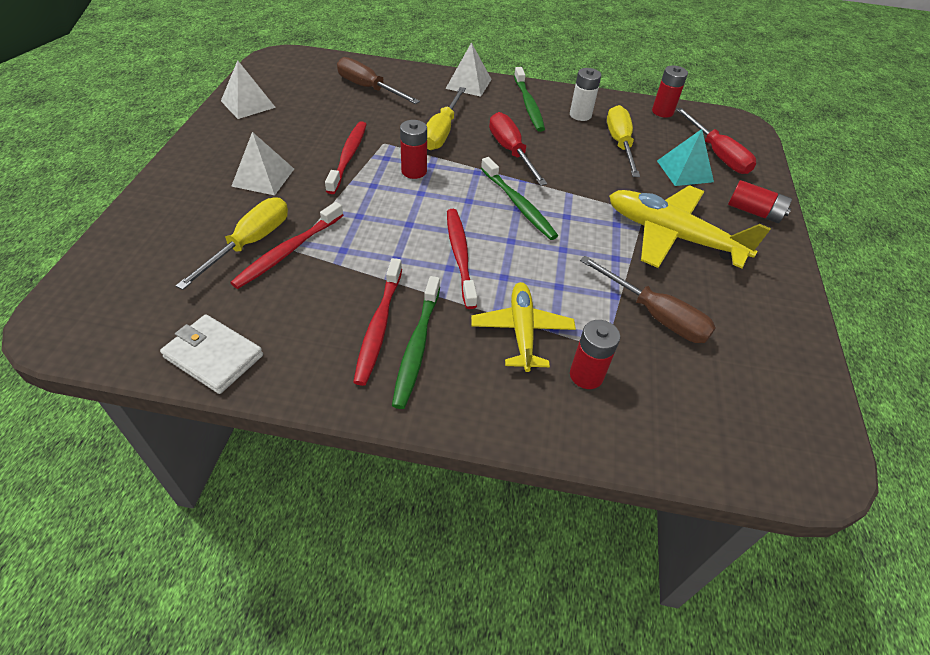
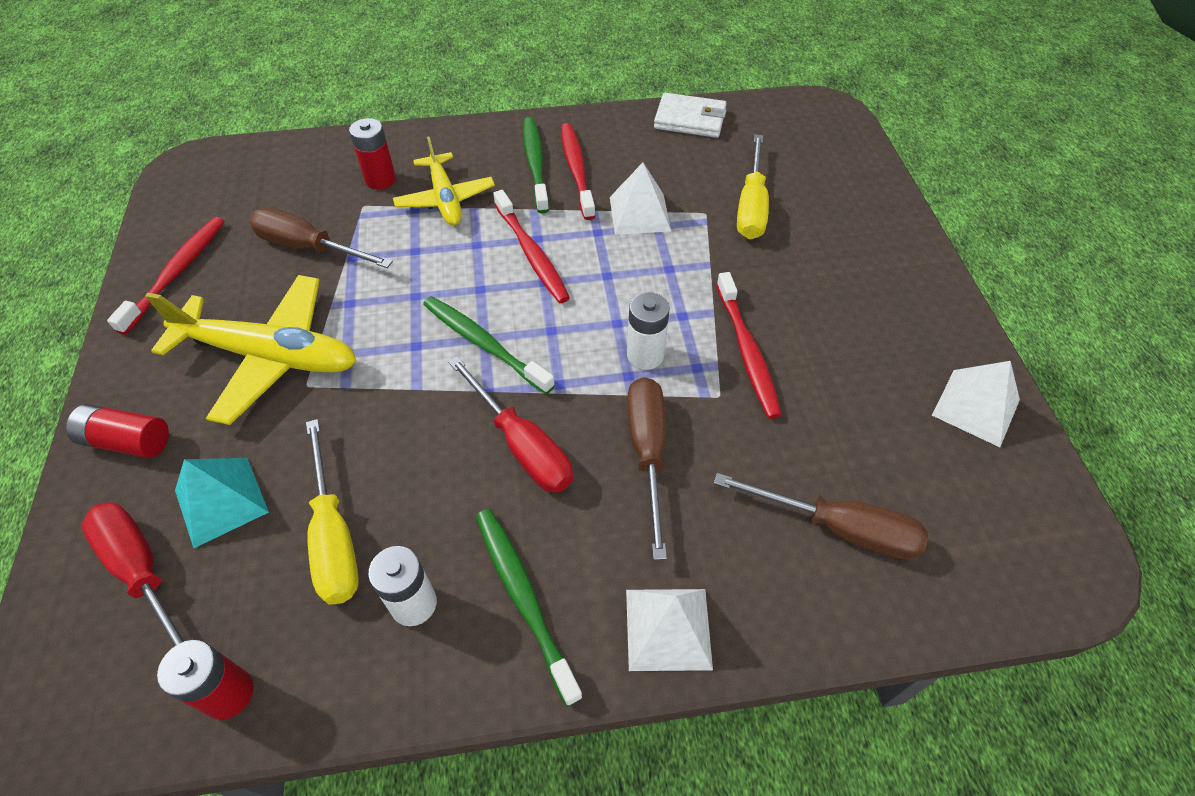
camera: 165 degrees right, 5 degrees up
(263, 177) = (818, 284): white pyramid -> white pyramid (639, 213)
(288, 251) = (708, 209): red toothbrush -> red toothbrush (177, 273)
(414, 171) = (645, 355): red battery -> white battery
(442, 132) = (648, 452): yellow screwdriver -> brown screwdriver

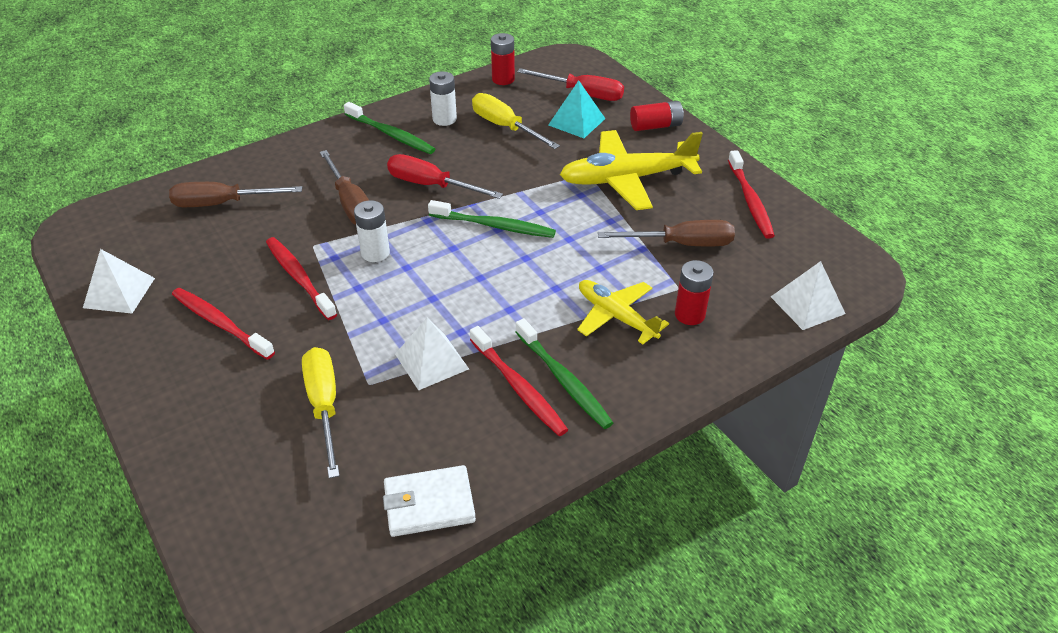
camera: 155 degrees right, 10 degrees down
(531, 254) = (505, 295): red toothbrush -> red toothbrush (220, 323)
(668, 628) = (312, 144): white pyramid -> white pyramid (807, 305)

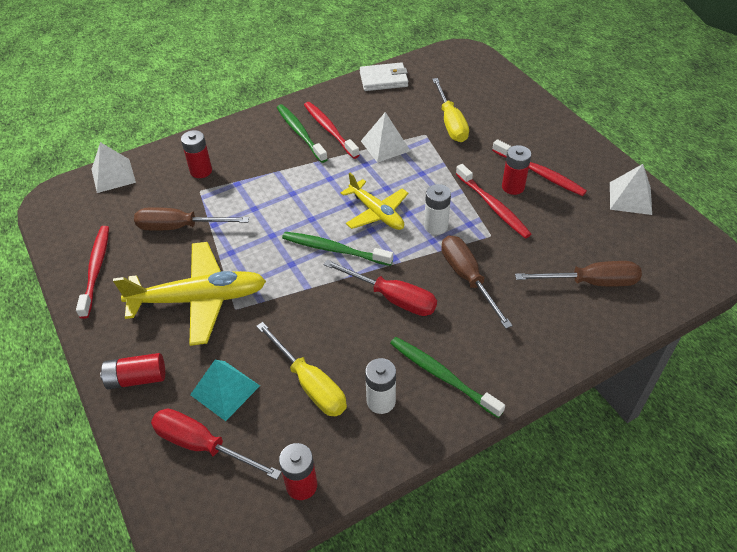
camera: 175 degrees left, 5 degrees up
(264, 303) = (513, 187): none -> red battery
(616, 316) = (254, 171): yellow plane -> yellow plane (376, 213)

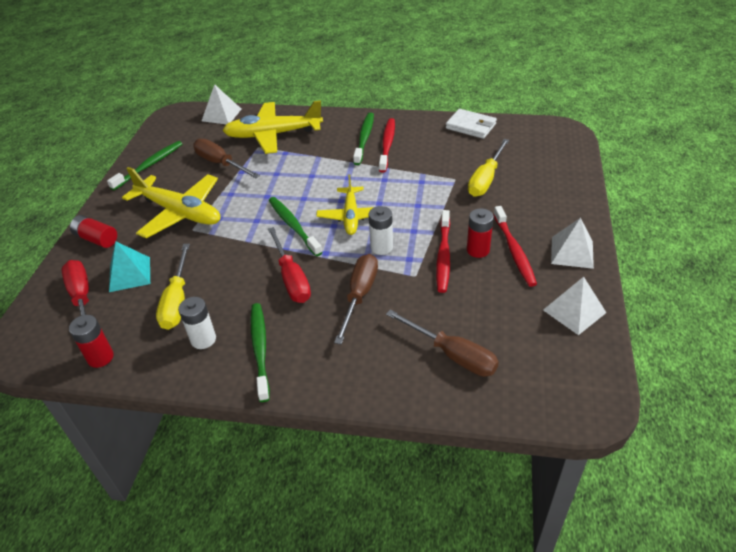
camera: 40 degrees right, 5 degrees down
(96, 269) = (149, 165): red toothbrush -> green toothbrush
(201, 171) = (273, 135): red battery -> yellow plane
(385, 146) = (414, 173): white pyramid -> white pyramid (572, 252)

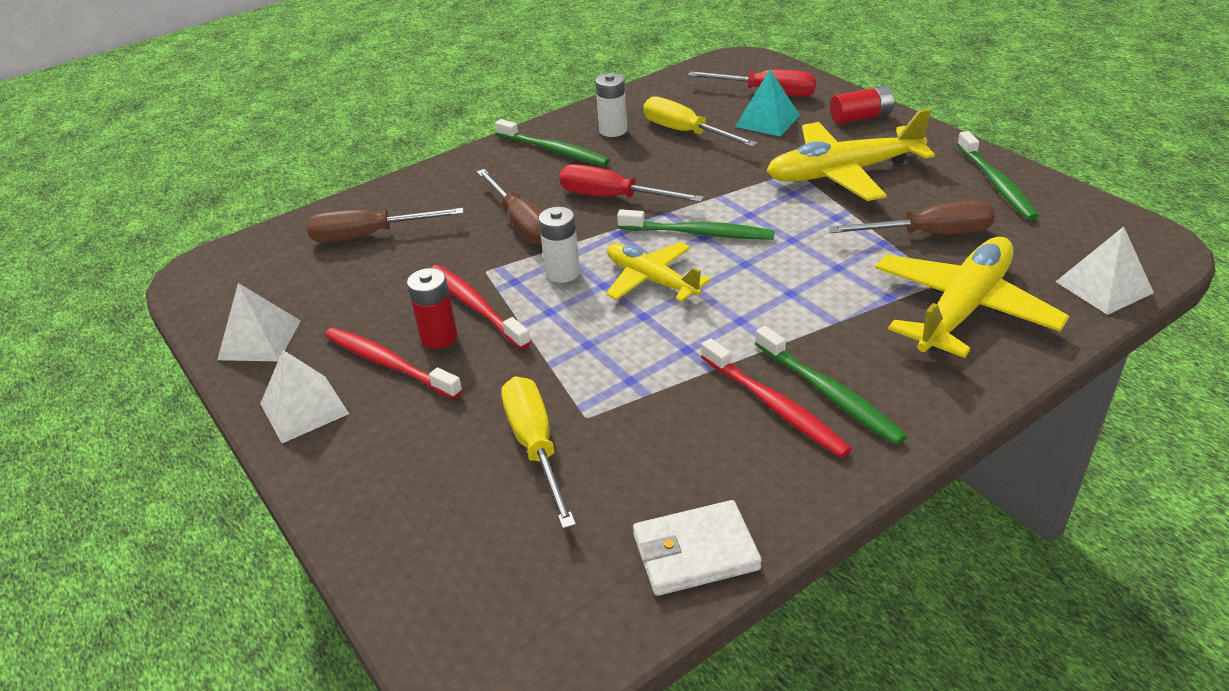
camera: 135 degrees right, 5 degrees down
(100, 357) = (671, 86): red battery -> none

